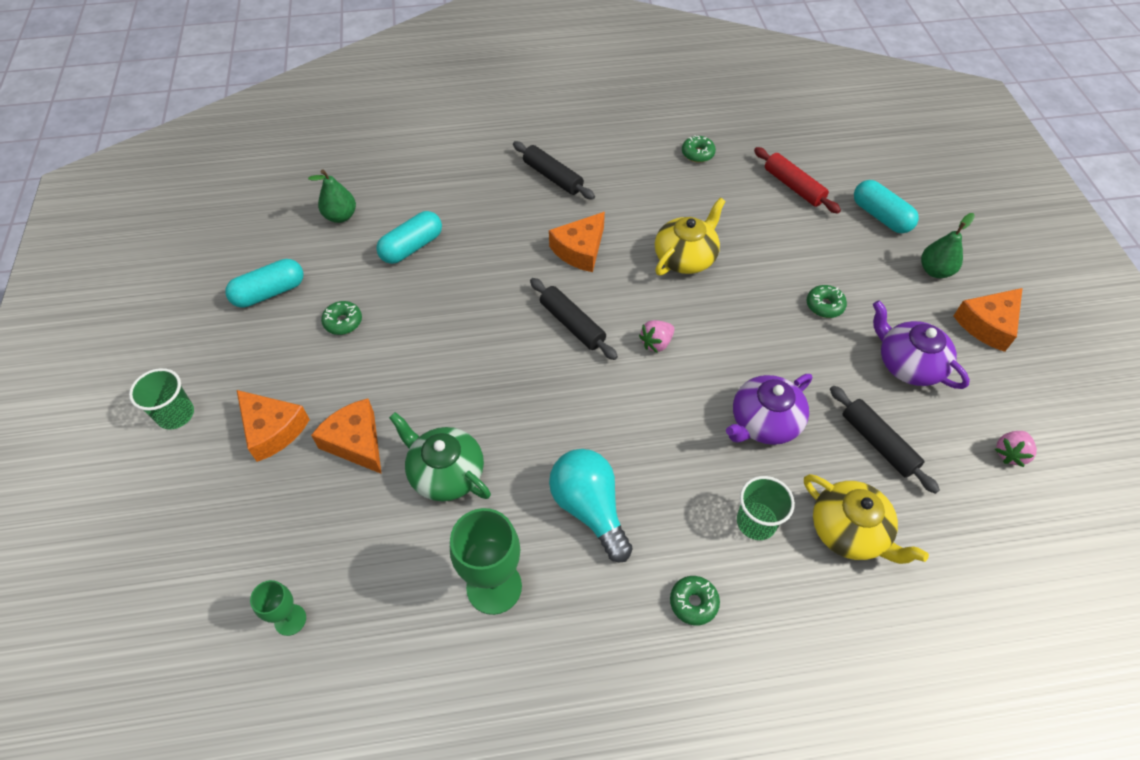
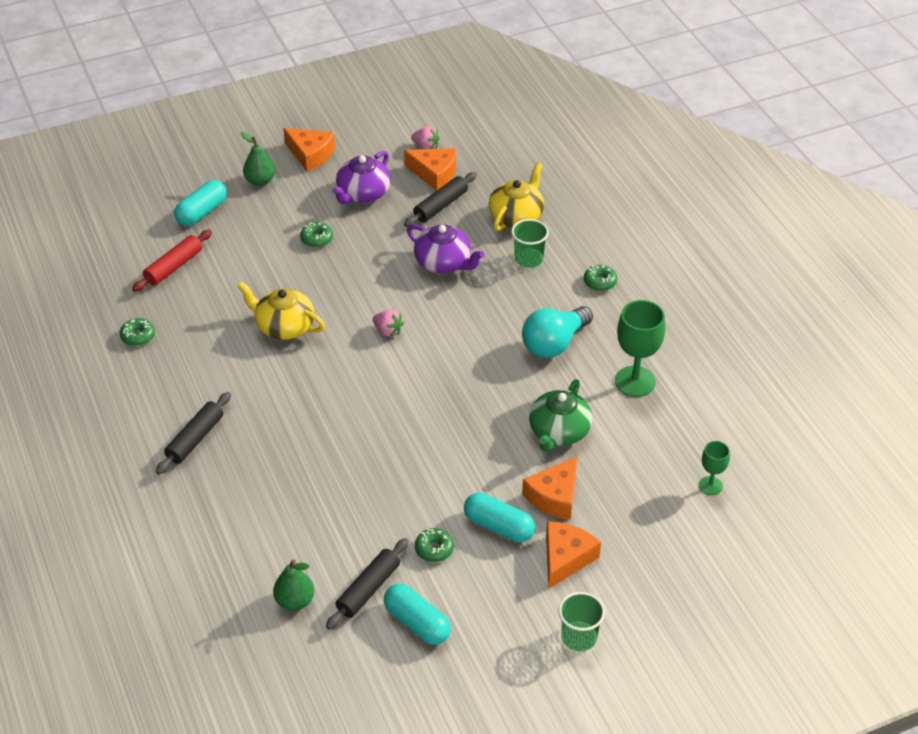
camera: 105 degrees left, 10 degrees down
(412, 247) = (323, 526): turquoise capsule -> turquoise capsule (499, 526)
(572, 324) = (385, 386): black rolling pin -> black rolling pin (368, 589)
(580, 250) = (293, 398): orange cheese -> orange cheese (434, 174)

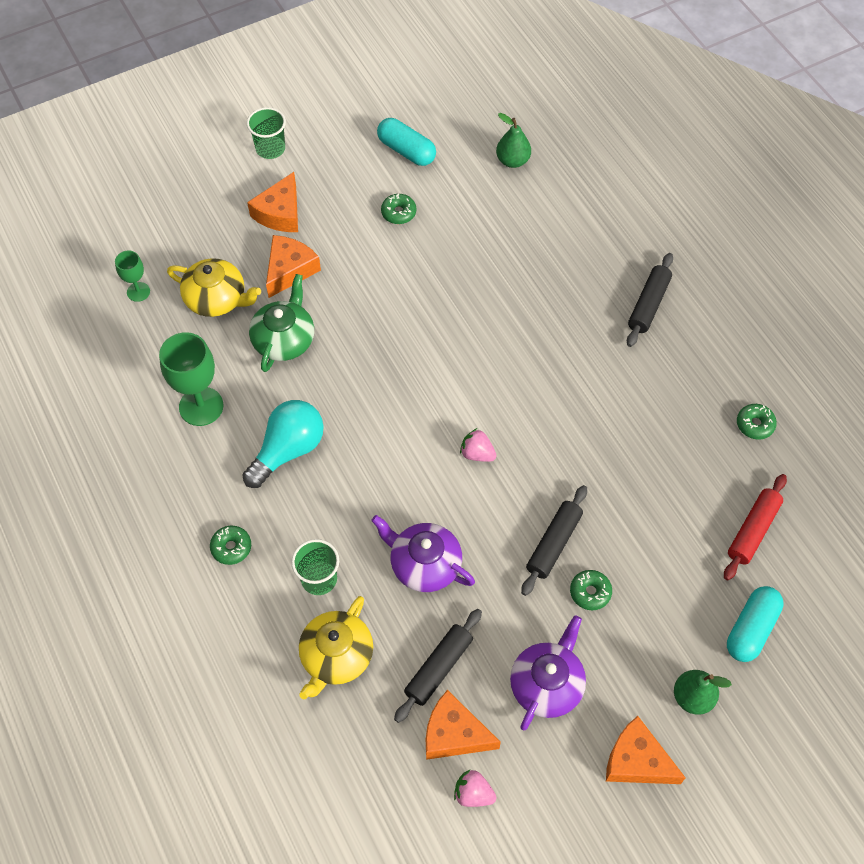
camera: 175 degrees right, 15 degrees up
(284, 326) = (596, 451): yellow teapot -> yellow teapot (217, 299)
(368, 589) = (451, 174): black rolling pin -> black rolling pin (553, 543)
(499, 526) = (341, 237): turquoise capsule -> none

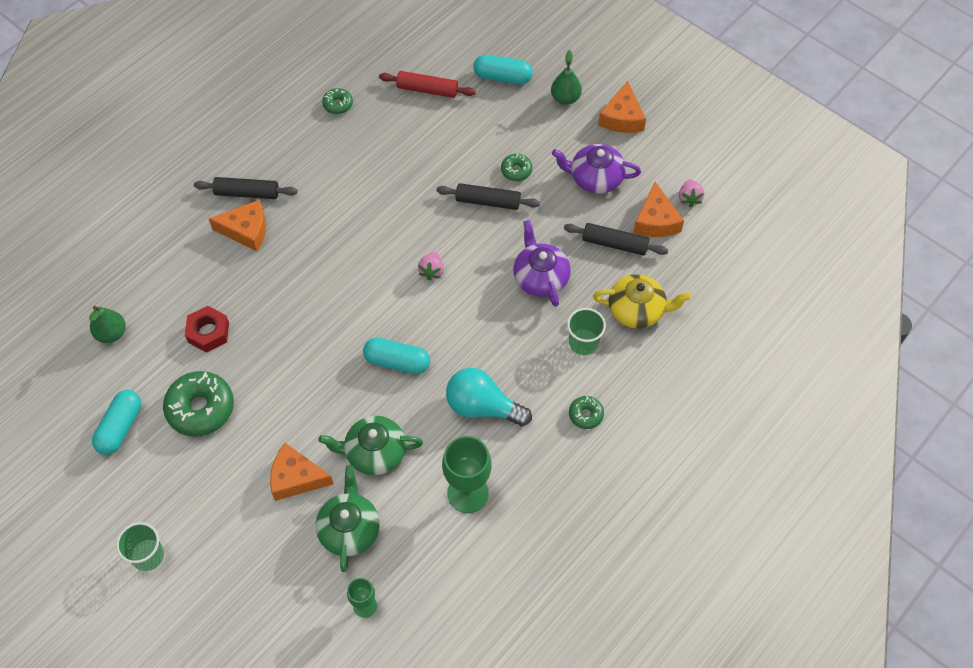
camera: 110 degrees left, 0 degrees up
(217, 299) = (349, 529): yellow teapot -> green teapot
(280, 213) = (230, 513): orange cheese -> orange cheese (246, 230)
(376, 387) = (397, 362): none -> turquoise capsule
(398, 213) = (201, 408): green donut -> green donut, size x1.97
(424, 564) = (540, 277): purple teapot -> purple teapot turned 150 degrees clockwise
(481, 235) = (208, 332): none -> red nut

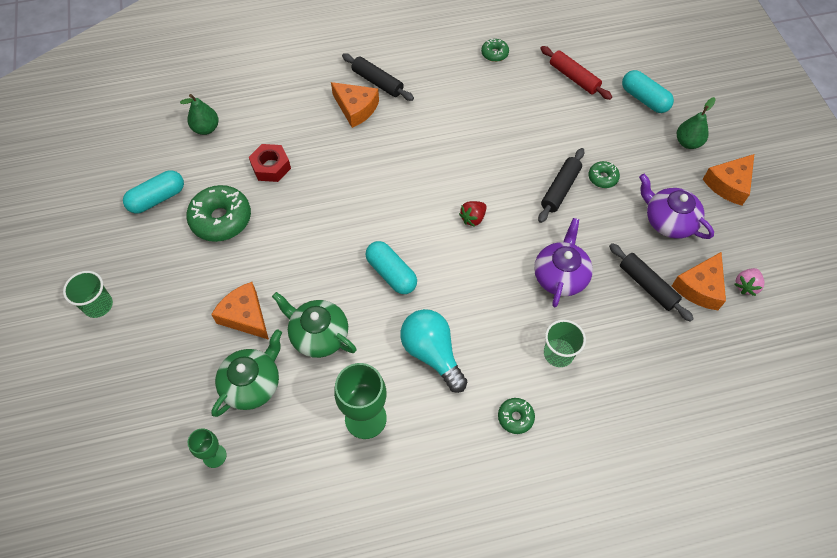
camera: 35 degrees right, 0 degrees up
(432, 271) = (473, 218): pink strawberry -> red strawberry
(488, 201) = (560, 189): black rolling pin -> black rolling pin turned 75 degrees clockwise
(637, 310) = (628, 354): yellow teapot -> none

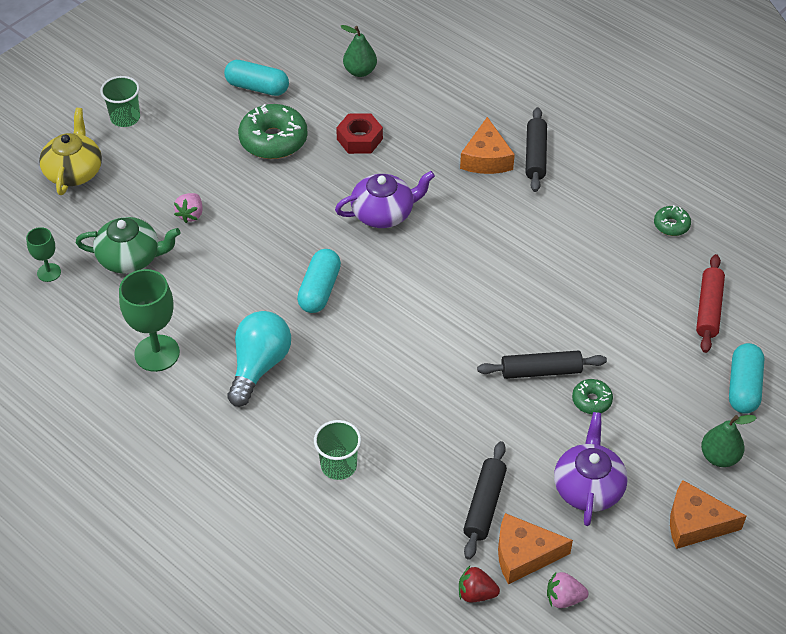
camera: 55 degrees right, 10 degrees down
(120, 376) = (74, 171): none -> yellow teapot
(245, 316) = (191, 215): orange cheese -> pink strawberry
(318, 335) = (212, 274): green teapot -> none
(473, 218) = (438, 318): red strawberry -> red strawberry (476, 593)
(515, 417) = (242, 464): green donut -> none
(560, 276) = (431, 423): purple teapot -> purple teapot (383, 213)

